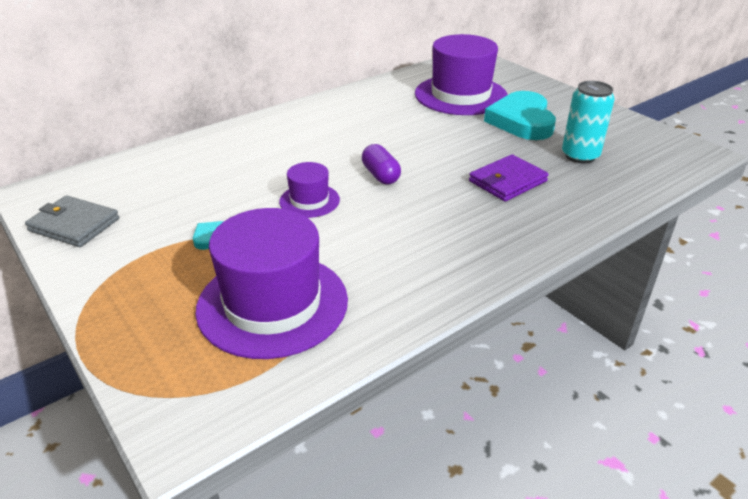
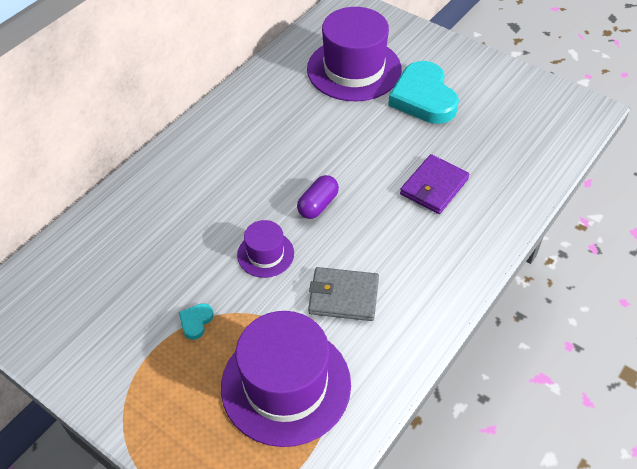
camera: 15 degrees left, 15 degrees up
(74, 225) = (57, 339): grey wallet -> grey wallet (343, 296)
(380, 175) = (318, 205): purple capsule -> purple capsule turned 75 degrees clockwise
(580, 156) = (488, 137): turquoise can -> none

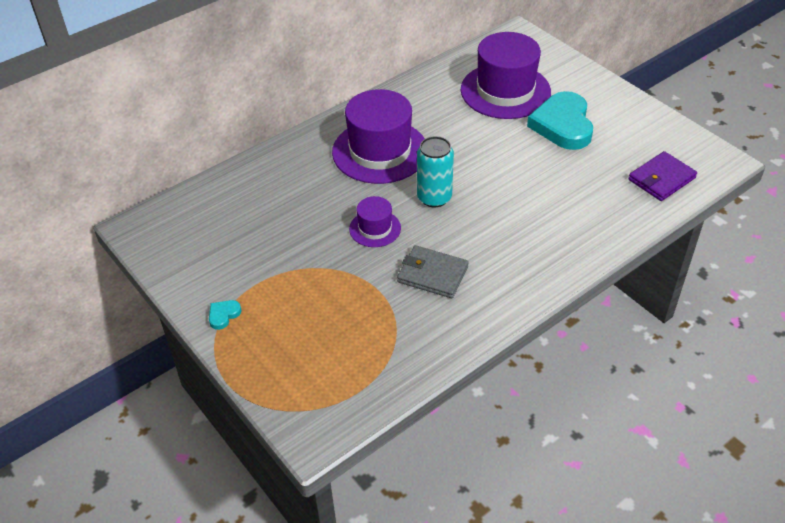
camera: 15 degrees right, 5 degrees down
(196, 322) = (299, 269): turquoise heart -> turquoise heart (223, 315)
(286, 385) = (359, 332): purple hat -> purple hat (380, 151)
(318, 205) = (434, 197): purple capsule -> turquoise can
(434, 187) = (546, 201): purple wallet -> purple wallet (661, 179)

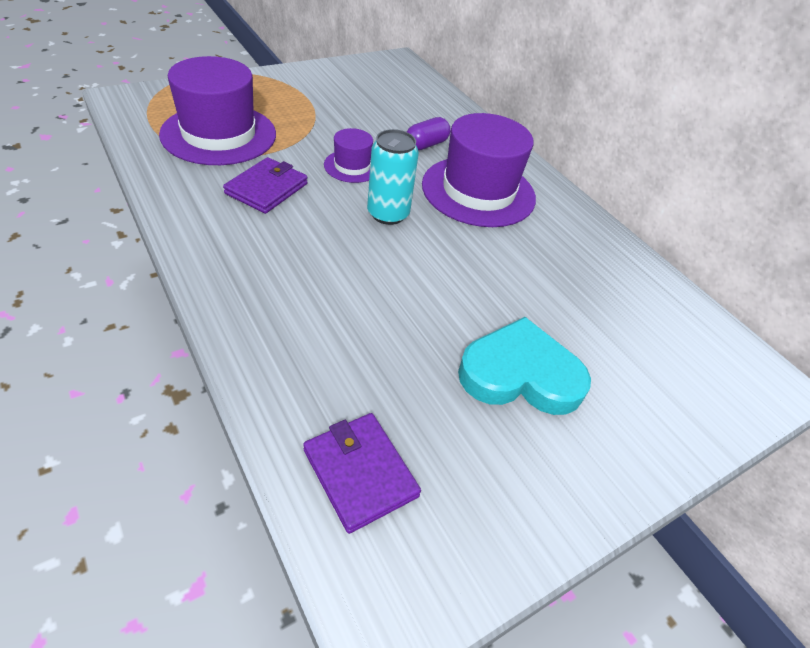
camera: 90 degrees right, 0 degrees up
(223, 315) = (279, 80): turquoise heart -> none
(318, 187) = (426, 144): none -> purple capsule
(432, 274) = (267, 188): grey wallet -> purple wallet
(505, 91) = (607, 327): purple hat -> purple hat (219, 134)

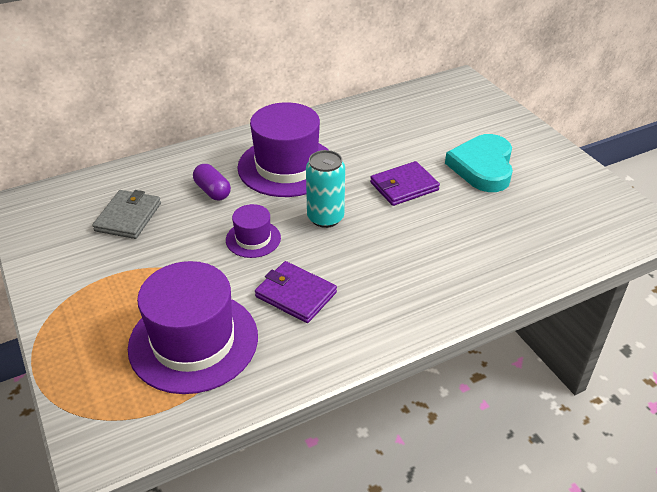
camera: 80 degrees left, 5 degrees down
(360, 473) = (576, 234): purple wallet -> purple wallet (404, 186)
(383, 103) = (128, 217): none -> grey wallet

